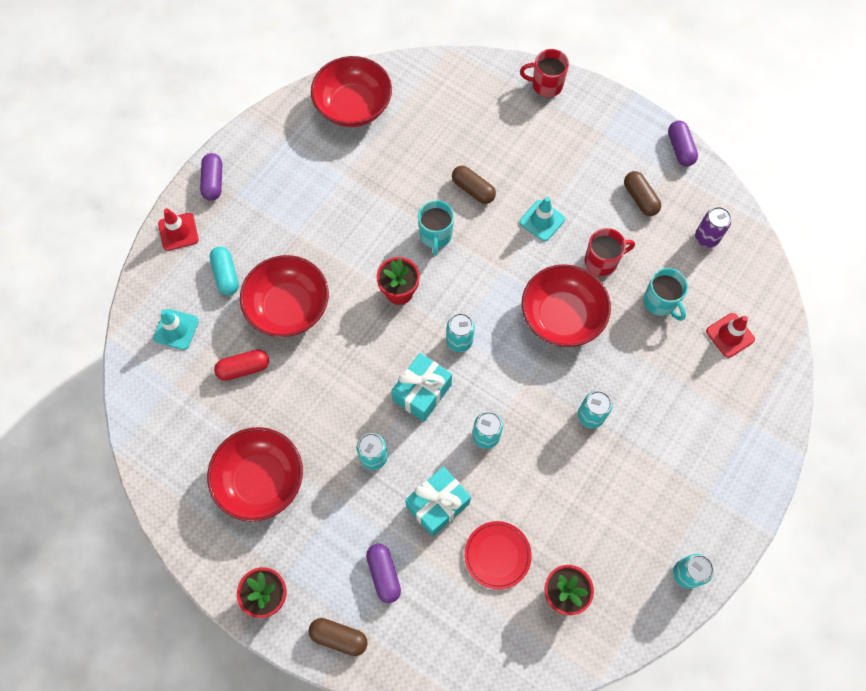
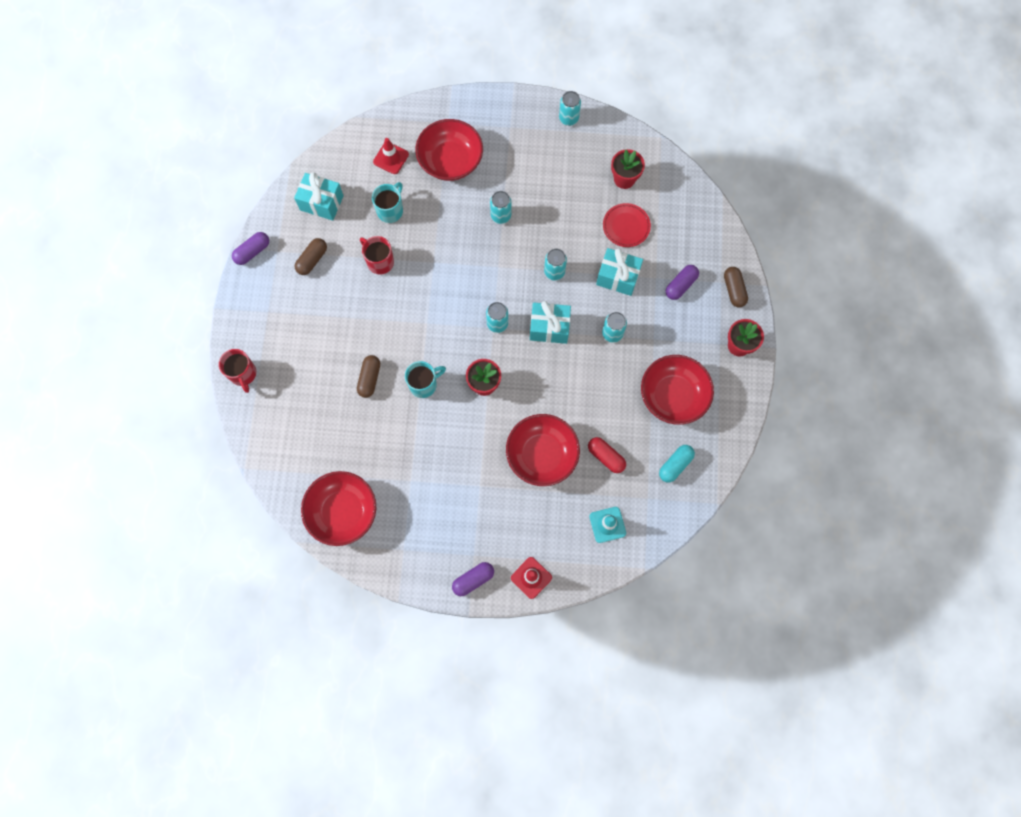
camera: 120 degrees left, 5 degrees up
(226, 275) = (544, 517): turquoise capsule -> turquoise capsule (675, 465)
(542, 220) = (369, 317): turquoise traffic cone -> none
(562, 316) = (438, 267): red bowl -> red bowl (450, 161)
(706, 238) = (321, 203): purple can -> turquoise gift

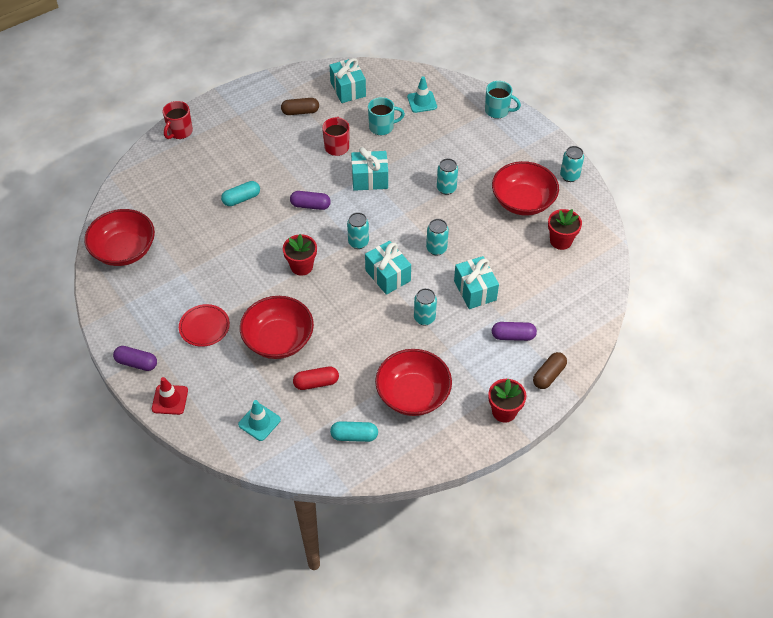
camera: 50 degrees right, 20 degrees down
(252, 252) = (274, 79): purple capsule -> purple capsule (310, 205)
(369, 379) = (241, 199): brown capsule -> turquoise capsule
(391, 158) = (422, 102): red traffic cone -> turquoise traffic cone
(424, 384) = (267, 231): turquoise mug -> turquoise mug (497, 111)
(439, 264) = (369, 179): none -> turquoise gift
(450, 161) = (457, 133): red bowl -> red bowl (523, 201)
(606, 457) = (316, 383): red capsule -> red capsule turned 75 degrees clockwise
(626, 226) = (523, 268): red plate -> red plate (204, 327)

